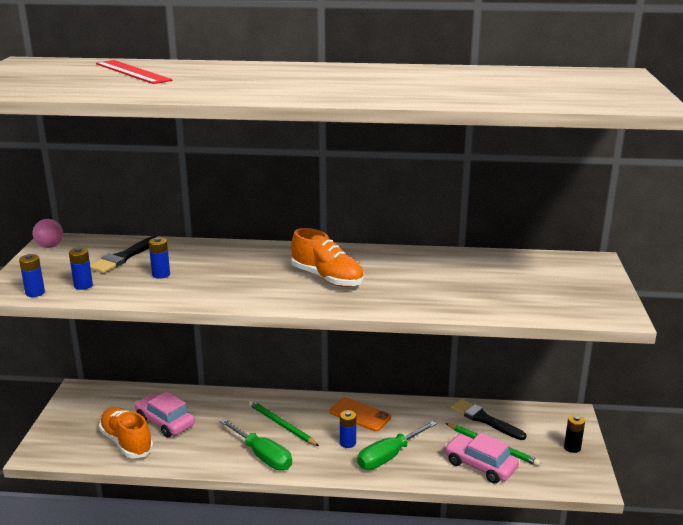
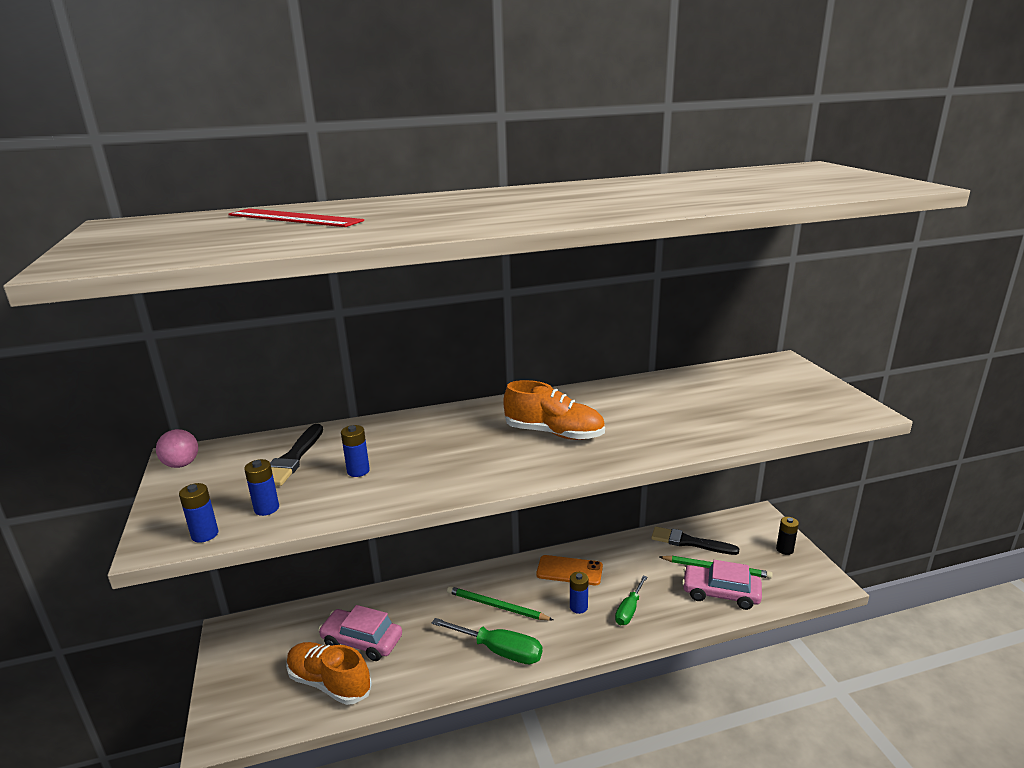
camera: 20 degrees left, 0 degrees up
(389, 456) = (629, 610): green screwdriver -> green screwdriver, size x0.65

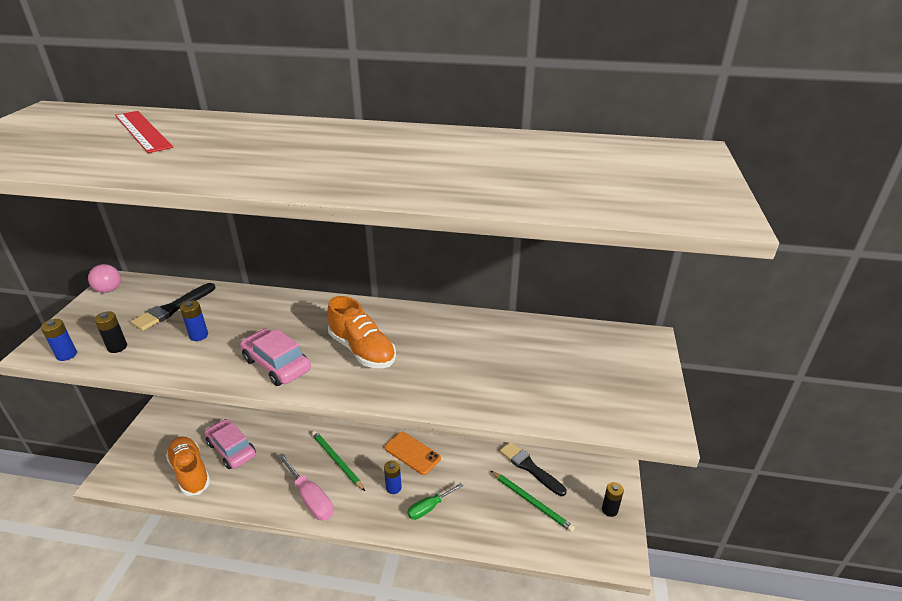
camera: 25 degrees right, 10 degrees up
(266, 508) = (117, 347): blue battery -> black battery
(499, 651) = (310, 498): green screwdriver -> pink screwdriver
(720, 593) = (515, 526): pink car -> pink car (277, 364)

